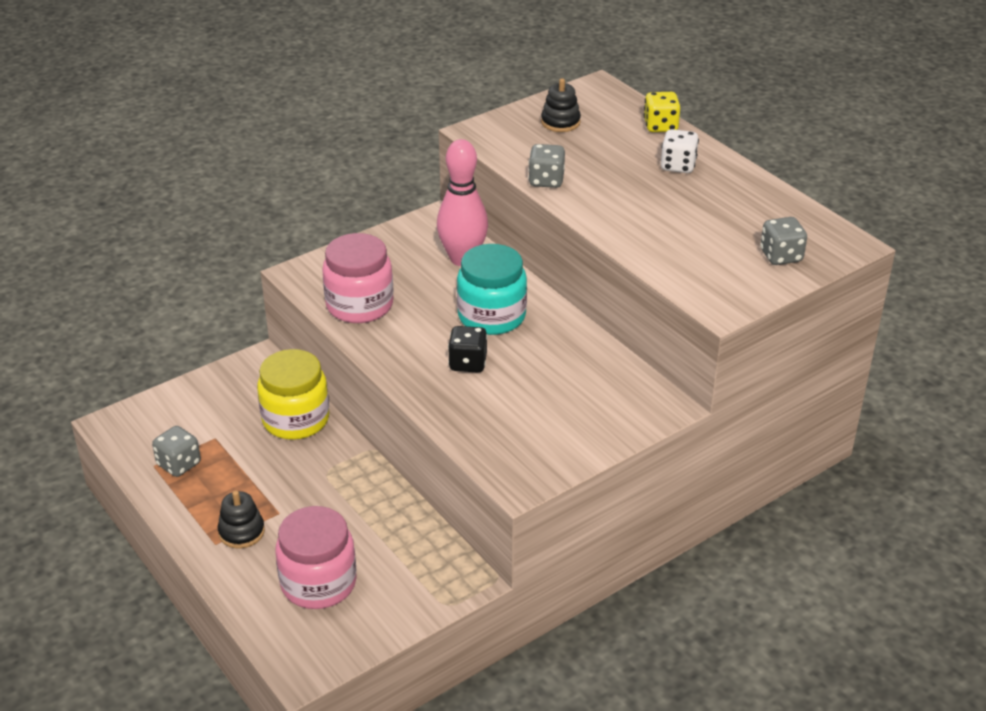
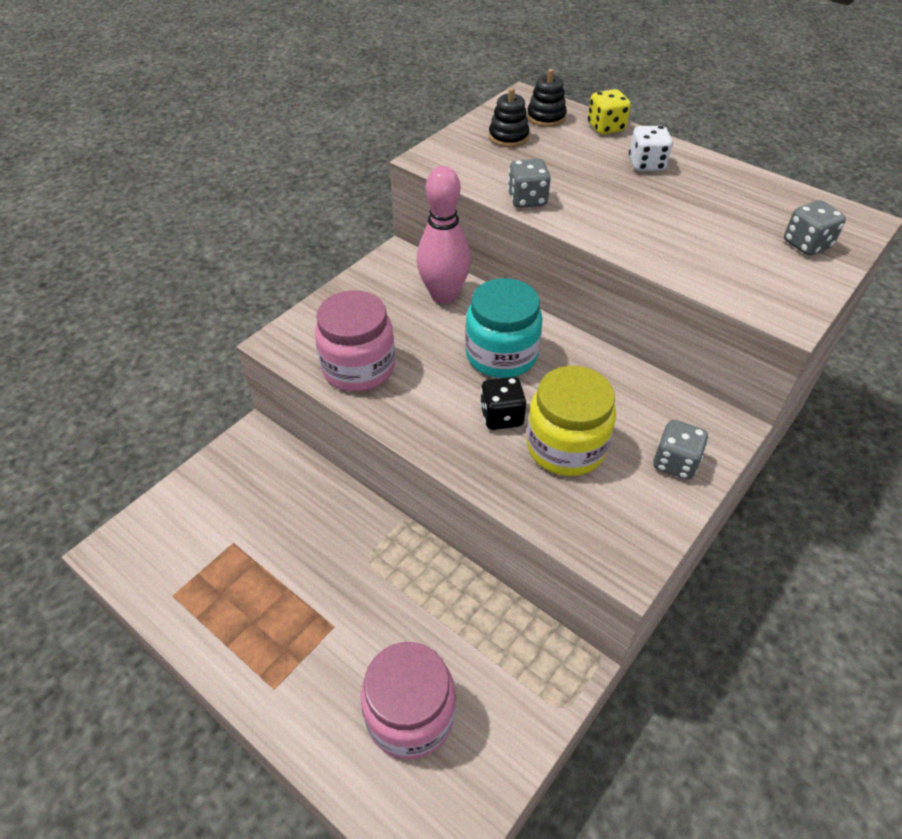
camera: 15 degrees left, 10 degrees up
(179, 464) = (201, 587): grey dice -> grey dice (675, 463)
(241, 532) = (299, 664): black stacking toy -> black stacking toy (546, 117)
(296, 419) = (314, 500): yellow jar -> yellow jar (566, 447)

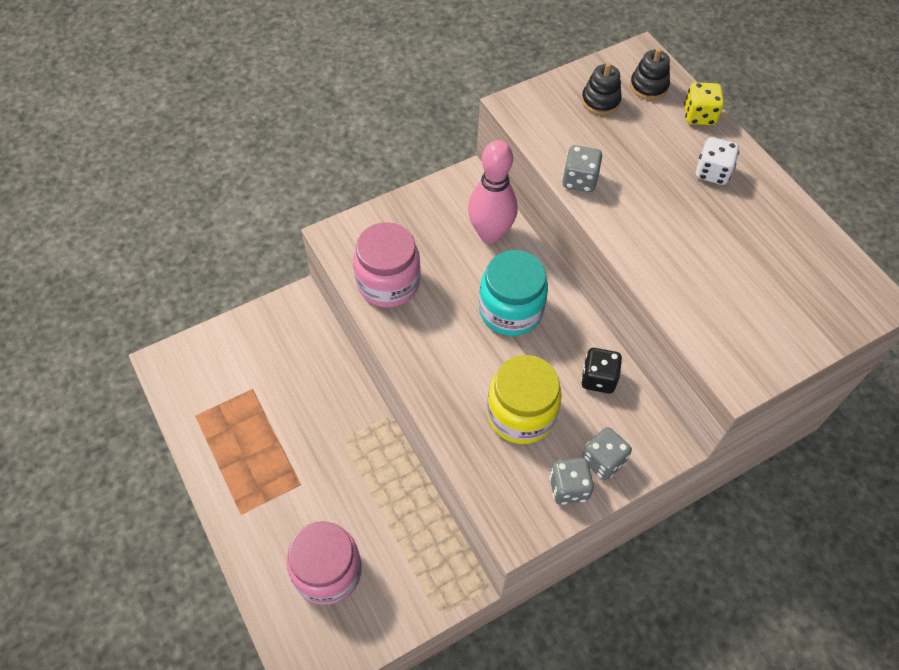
camera: 20 degrees right, 10 degrees up
(501, 416) = (482, 368): black dice -> black dice (598, 379)
(806, 244) = (806, 310): grey dice -> grey dice (568, 488)

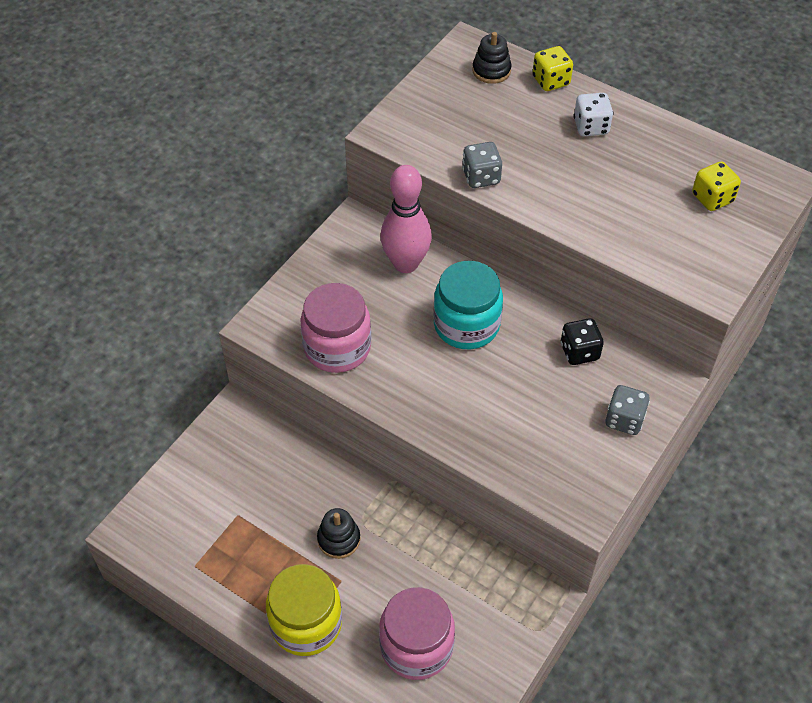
camera: 25 degrees left, 5 degrees down
(521, 414) = (530, 412): yellow jar -> yellow jar (306, 623)
(568, 488) = (609, 456): grey dice -> none
(600, 101) = (456, 99): black stacking toy -> black stacking toy (339, 539)
(793, 287) = (712, 198): none -> yellow dice

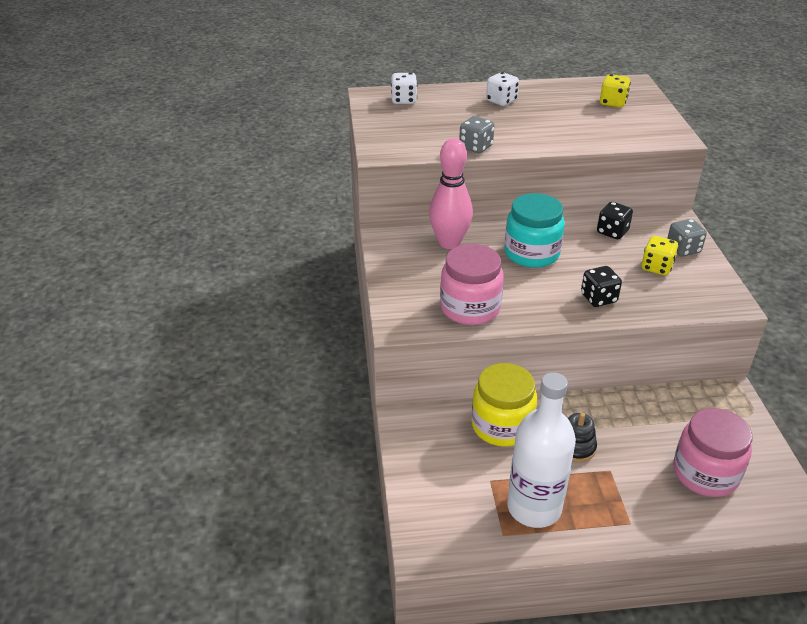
camera: 40 degrees left, 15 degrees down
(243, 563) = (534, 507): none -> white bottle
(306, 623) = (624, 512): yellow jar -> yellow jar (501, 426)
(463, 416) = (598, 298): none -> black dice
(491, 71) = (404, 100): black stacking toy -> white dice
(551, 81) = (446, 91): yellow dice -> yellow dice (656, 267)

